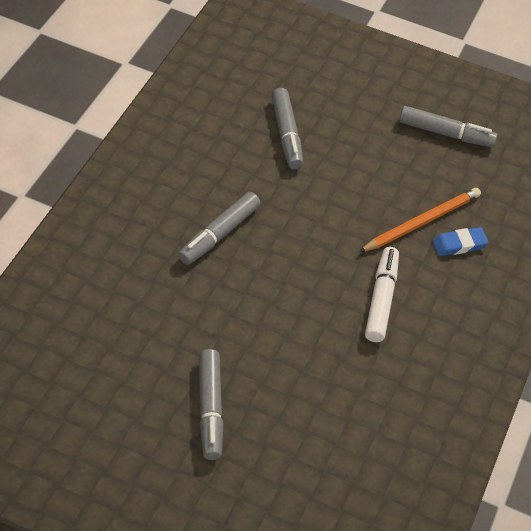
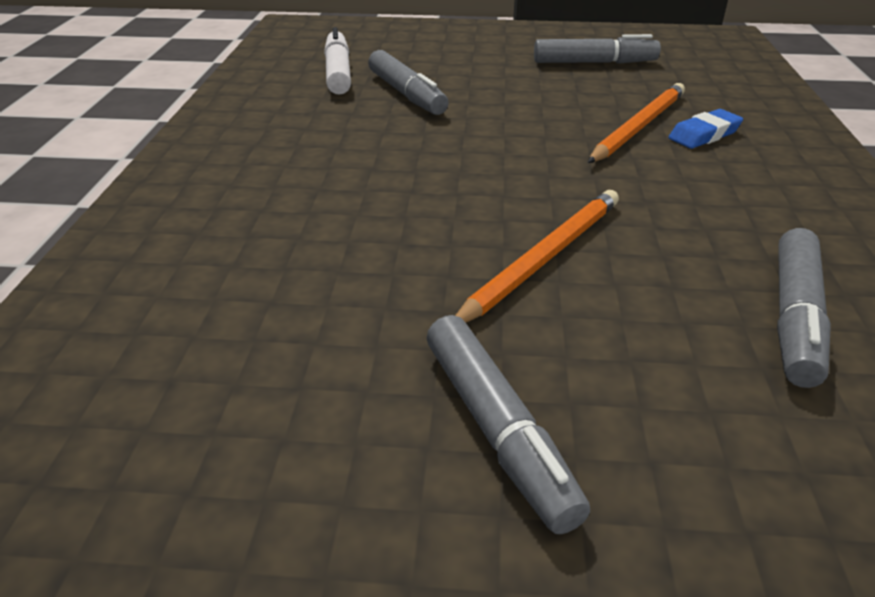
camera: 15 degrees left, 15 degrees down
(219, 234) = (369, 192): grey marker -> grey marker (794, 317)
(287, 319) = (543, 258): none -> orange pencil
(381, 299) = (661, 204): white marker -> white marker (338, 72)

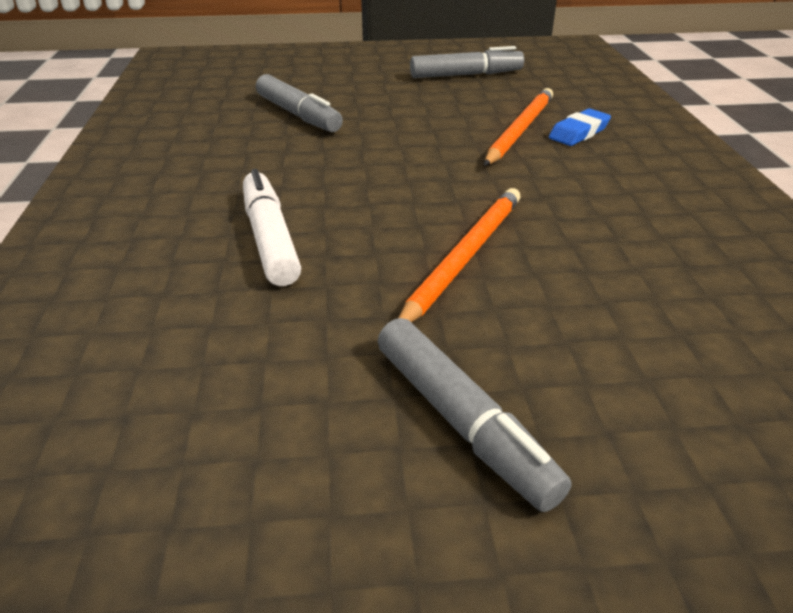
camera: 10 degrees left, 0 degrees up
(338, 72) = (226, 99): white marker -> white marker (270, 238)
(794, 317) = (697, 287): grey marker -> none

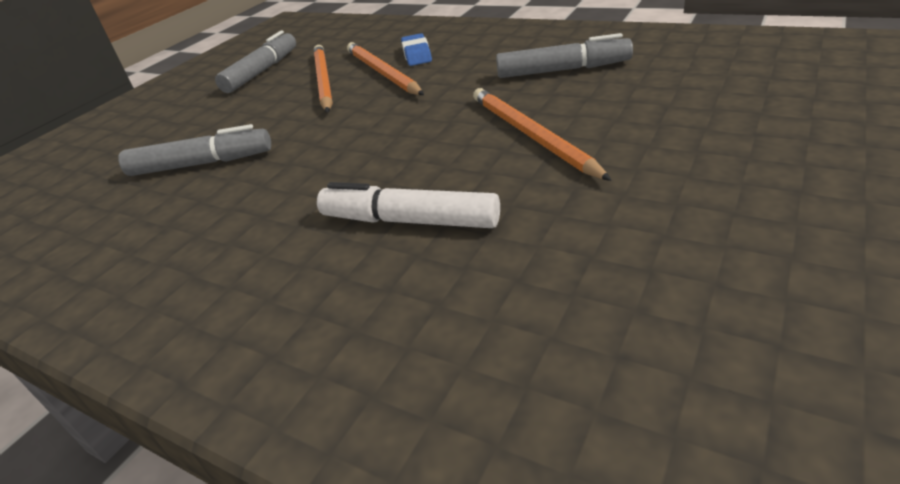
camera: 50 degrees left, 0 degrees up
(462, 422) = (720, 181): grey marker -> grey marker (563, 70)
(475, 108) = (323, 81): none -> orange pencil

